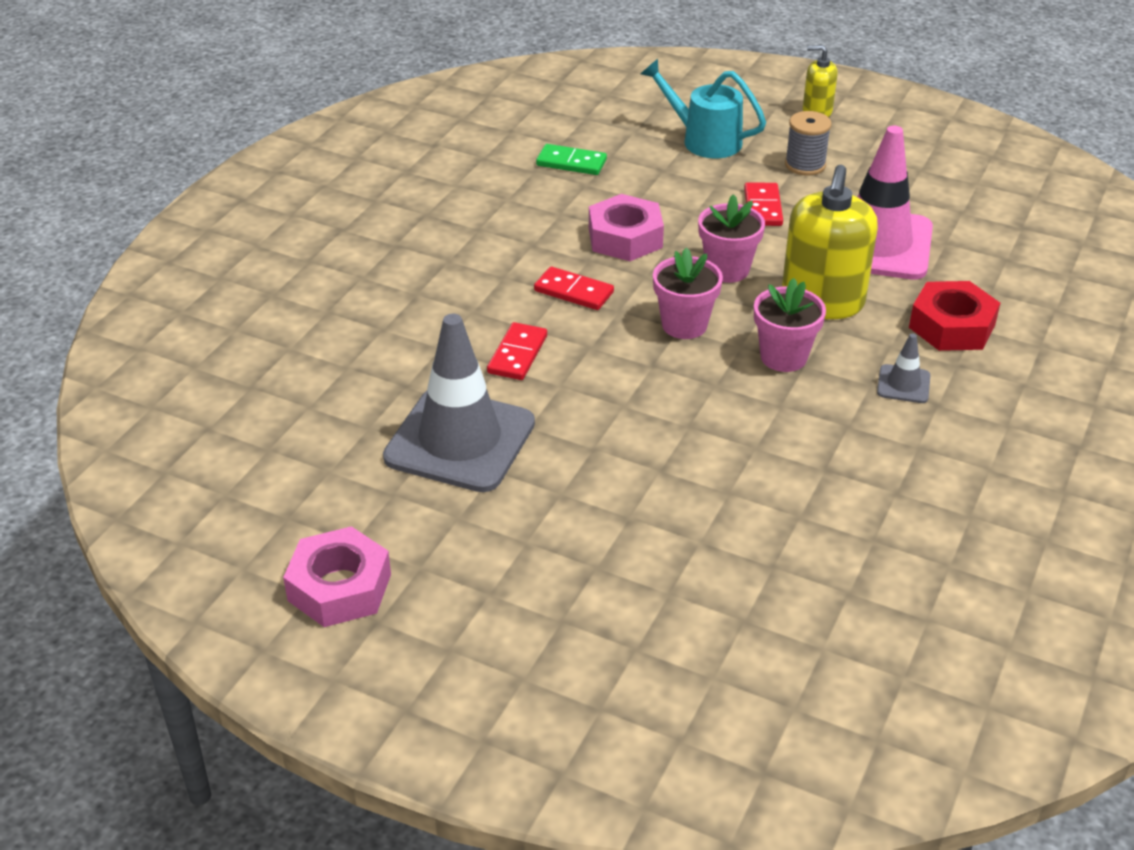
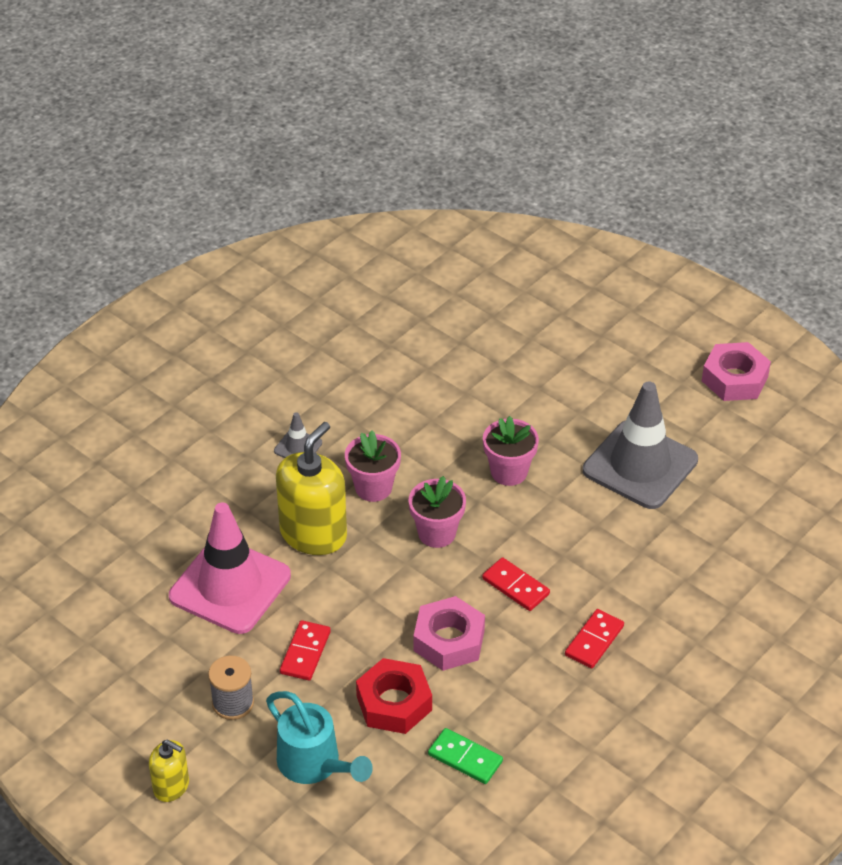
camera: 165 degrees left, 5 degrees up
(517, 354) = (580, 531): red domino -> red domino (594, 641)
(727, 270) = (374, 583): pink flower pot -> pink flower pot (509, 472)
(952, 326) = (226, 489): red nut -> red nut (394, 703)

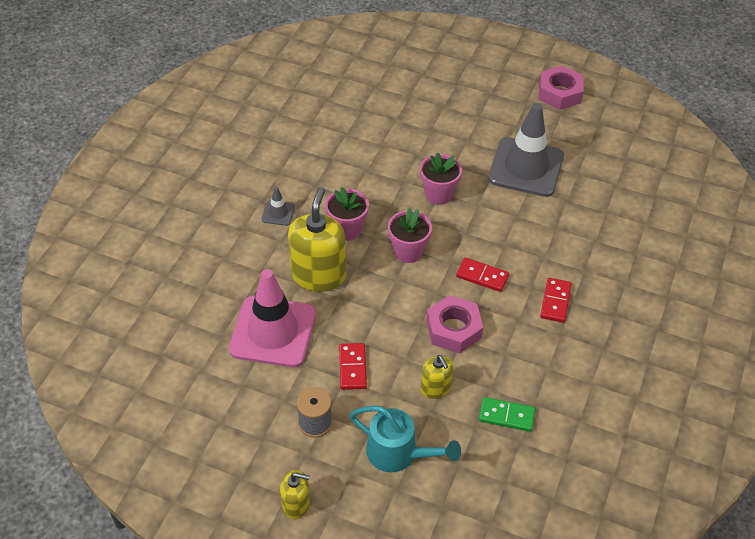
camera: 20 degrees left, 5 degrees up
(394, 703) = (435, 388): red nut -> yellow soap dispenser

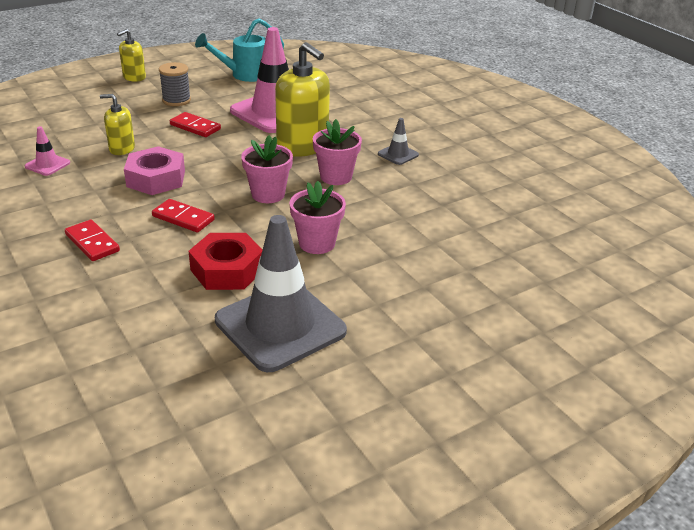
camera: 125 degrees right, 15 degrees down
(399, 454) = (102, 116): turquoise watering can -> turquoise watering can (244, 75)
(482, 276) = (183, 218): red domino -> red domino turned 60 degrees clockwise
(506, 416) = (47, 165): green domino -> pink traffic cone
(507, 218) = (227, 270): none -> red nut
(559, 93) = (384, 450): pink nut -> none

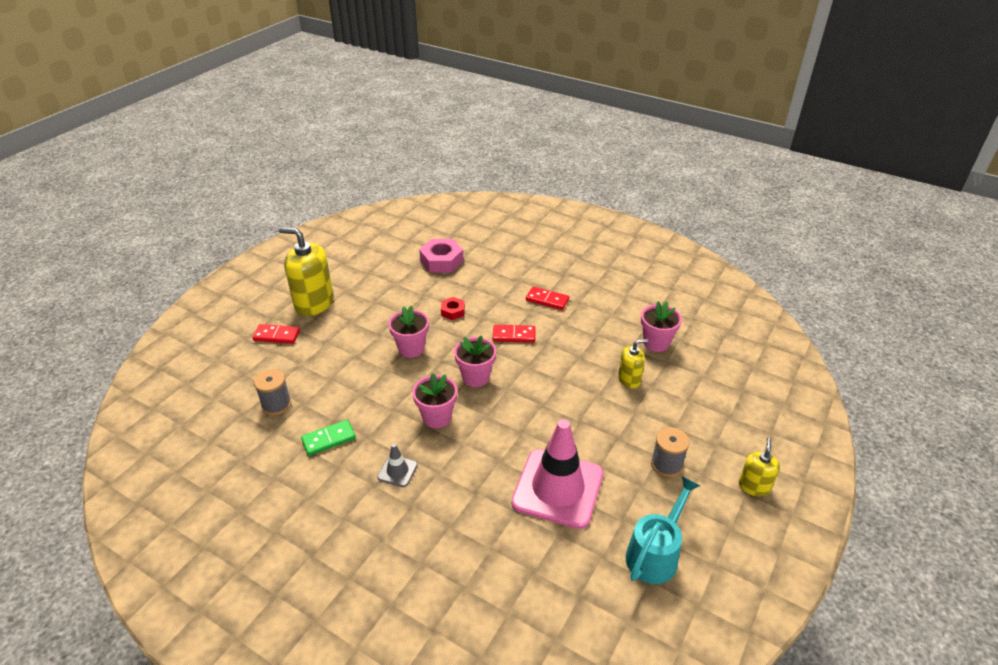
camera: 155 degrees right, 5 degrees up
(47, 165) = (656, 343): pink traffic cone -> pink flower pot
(156, 179) = (568, 360): pink nut -> pink nut (441, 261)
(195, 127) = (605, 431): red domino -> red domino (277, 336)
(227, 270) = (453, 311): red nut -> red nut, size x0.56
(280, 326) = (398, 292): grey traffic cone -> none
(302, 146) = (491, 445): yellow soap dispenser -> yellow soap dispenser (314, 303)
(454, 192) = (329, 439): none -> green domino
(505, 236) = (276, 404): none -> grey spool

